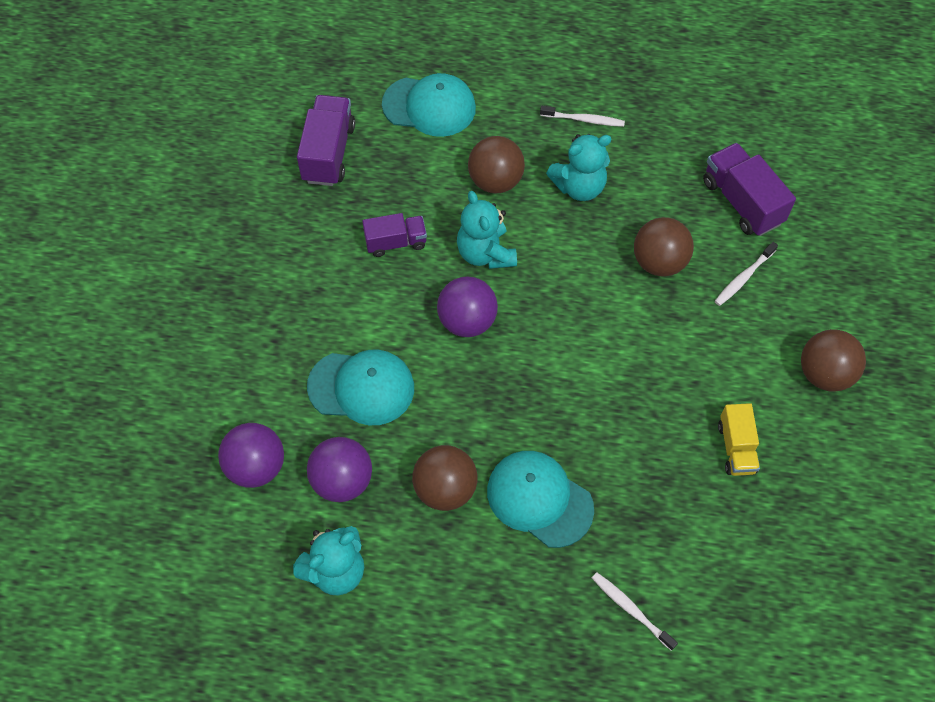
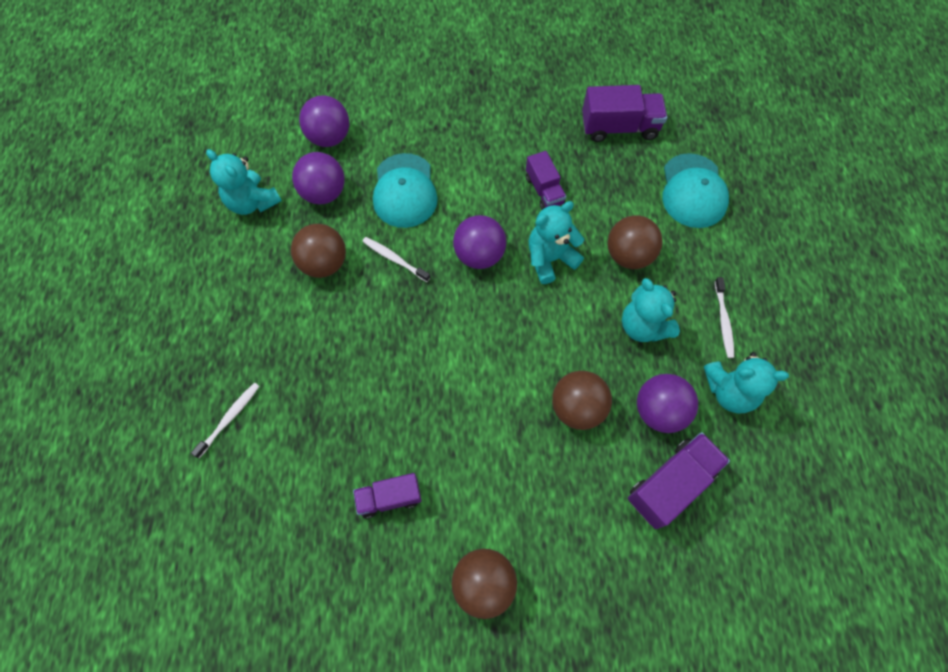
camera: 80 degrees right, 5 degrees up
(539, 499) = (322, 334): turquoise cap -> none
(657, 134) = (729, 391): none -> turquoise teddy bear
(670, 194) = (659, 411): none -> purple ball
(736, 448) = (389, 497): yellow truck -> purple truck
(744, 277) = (579, 492): white toothbrush -> white toothbrush (395, 259)

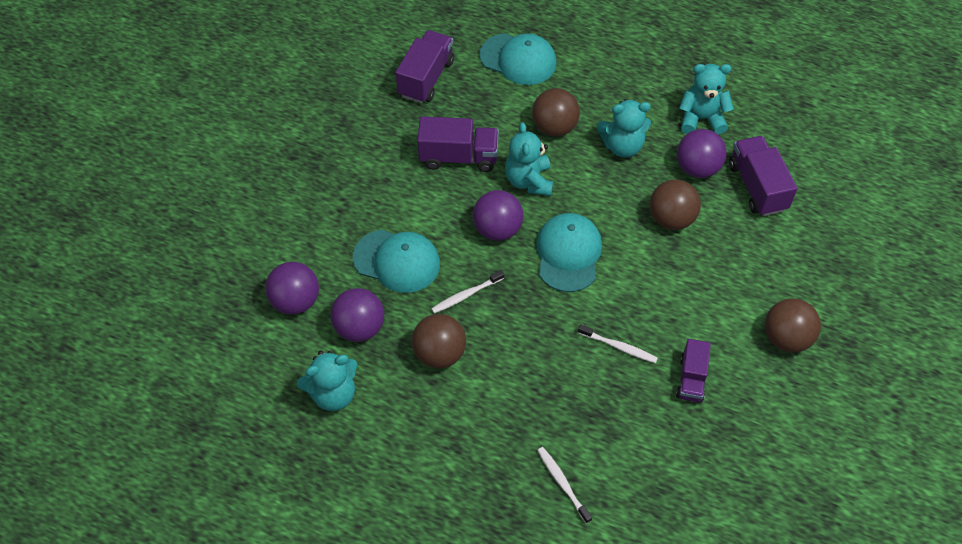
camera: 65 degrees left, 10 degrees down
(483, 326) = (568, 254): none -> turquoise cap
(544, 190) = (458, 157): purple truck -> purple truck, size x1.55
(723, 320) = (642, 95): white toothbrush -> white toothbrush (618, 347)
(729, 391) = (701, 119): turquoise teddy bear -> turquoise teddy bear turned 120 degrees counterclockwise

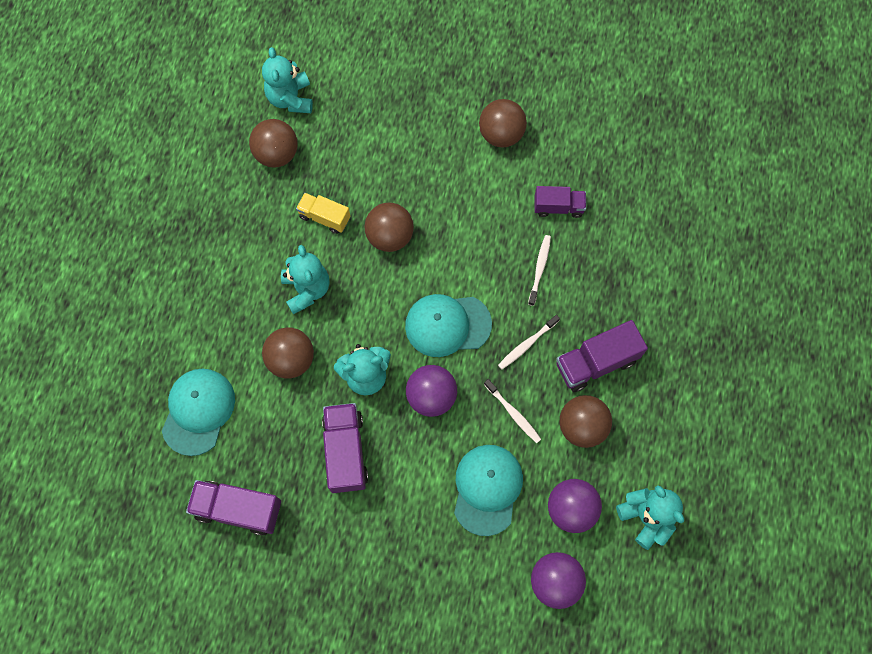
camera: 100 degrees left, 15 degrees up
(562, 484) = (681, 300): white toothbrush -> white toothbrush (527, 344)
(697, 168) = (324, 217): purple ball -> yellow truck
(701, 119) = (260, 218): turquoise teddy bear -> turquoise teddy bear (290, 98)
(757, 187) = (339, 163): purple truck -> purple truck (596, 362)
(770, 138) = (277, 154): none -> brown ball

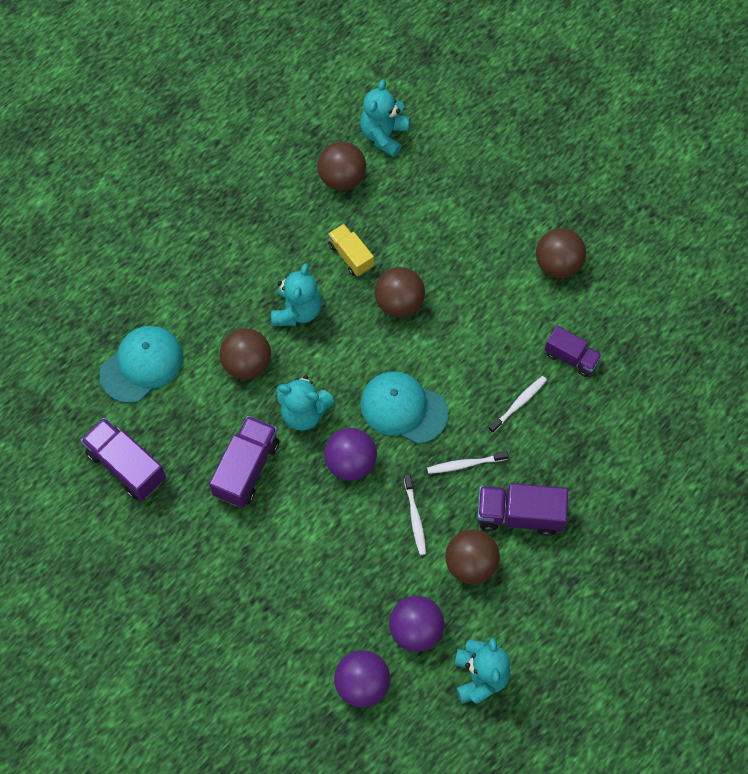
camera: 30 degrees right, 5 degrees down
(487, 489) = (351, 570): turquoise cap -> none

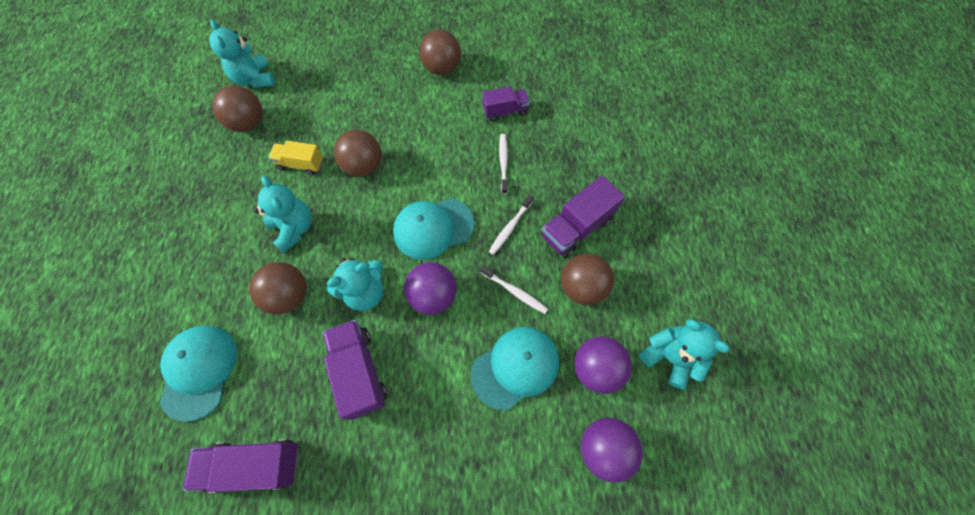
camera: 45 degrees left, 0 degrees up
(358, 571) = (515, 367): none -> turquoise cap

